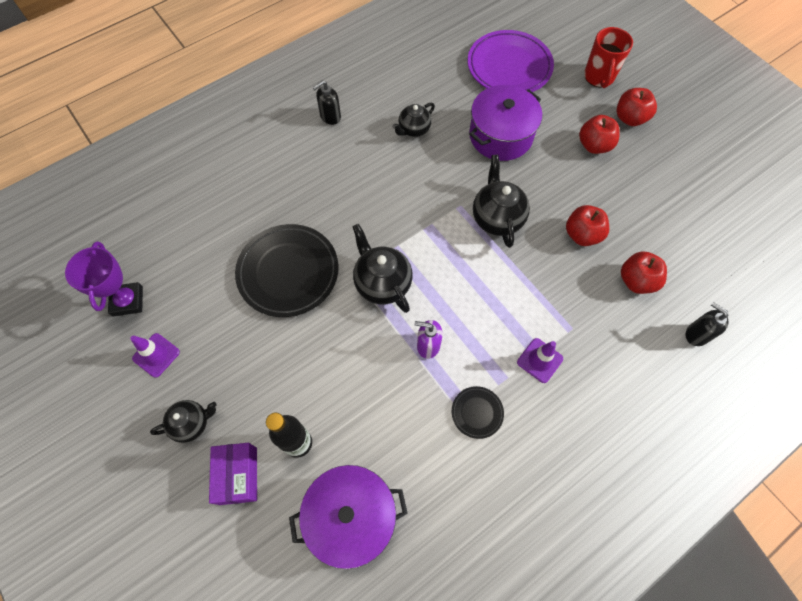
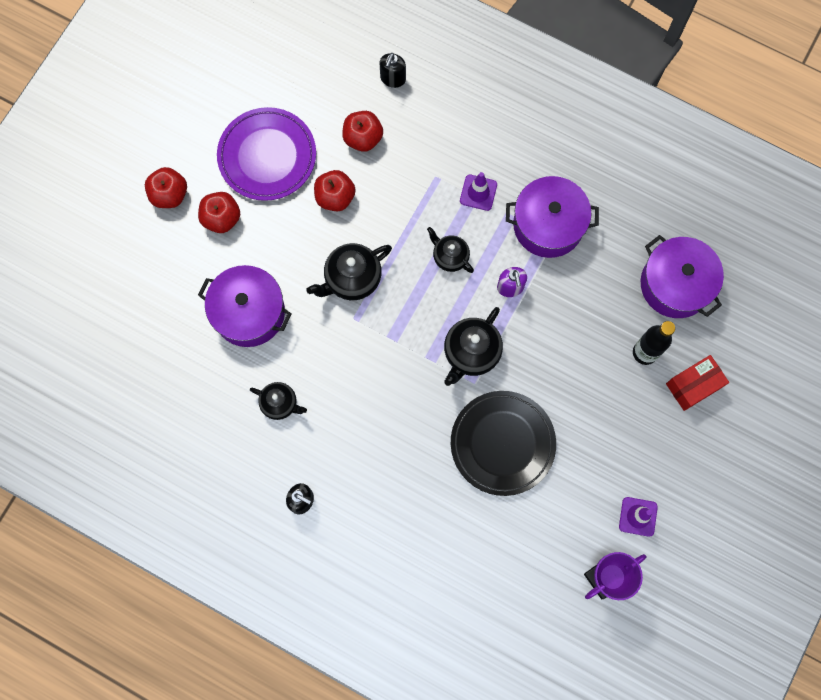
camera: 115 degrees left, 10 degrees up
(192, 423) = (675, 448): black teapot -> black teapot (450, 257)
(238, 475) = (693, 386): purple box -> red box
(477, 413) = (548, 225): black plate -> purple pot
(509, 67) = (147, 339): purple plate -> purple plate (267, 156)
(599, 77) = (123, 241): red mug -> none

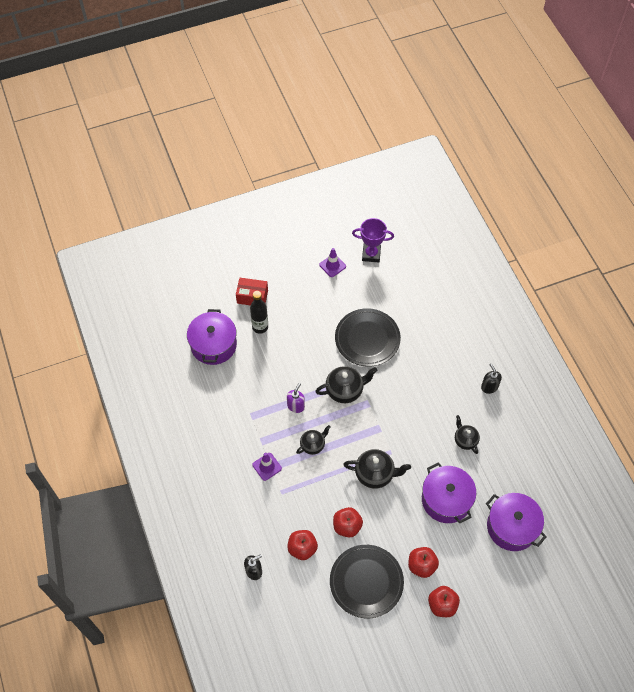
camera: 140 degrees left, 15 degrees down
(267, 156) = (366, 582): purple plate -> black plate
(450, 257) = (313, 445): black teapot -> black teapot turned 120 degrees counterclockwise
(548, 225) = (247, 421): purple pot -> purple pot (512, 527)

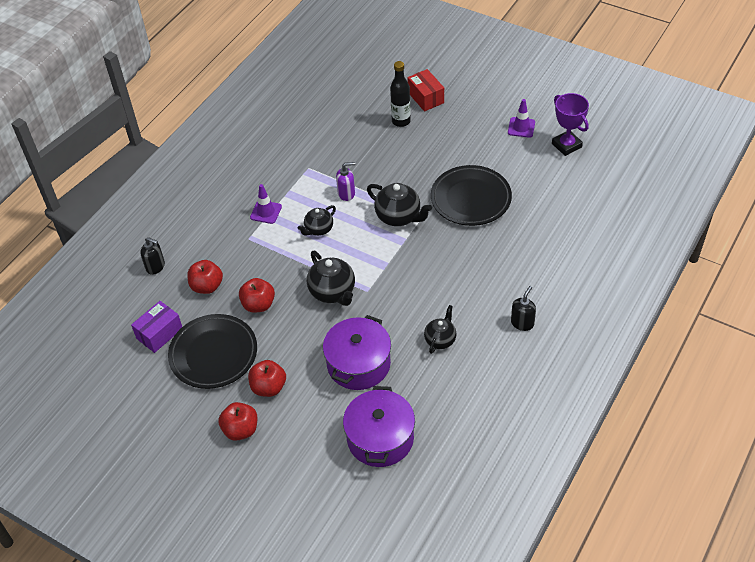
camera: 55 degrees right, 10 degrees down
(213, 345) = (350, 104): purple pot -> none
(313, 445) = (318, 229): black teapot -> black teapot turned 120 degrees clockwise
(319, 606) = (159, 333): none -> purple box

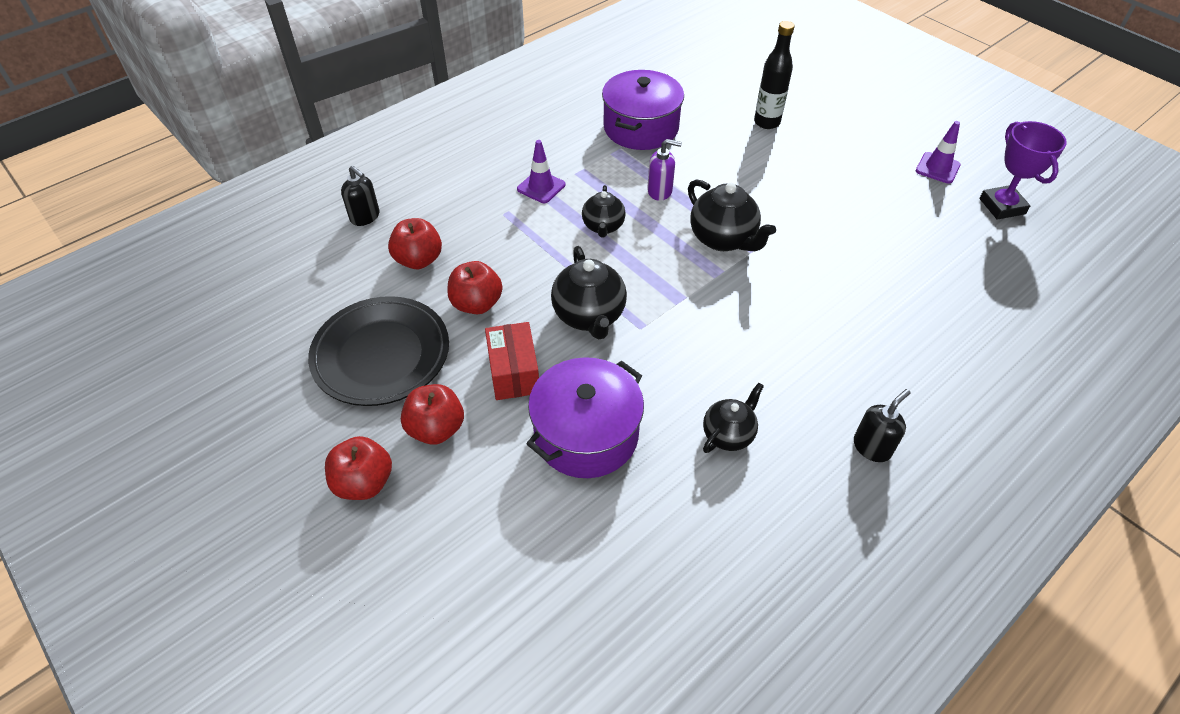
camera: 15 degrees right, 0 degrees up
(159, 333) = (323, 305): purple box -> none
(318, 229) = (603, 227): black teapot -> black teapot turned 60 degrees counterclockwise
(380, 438) = (574, 571): purple pot -> purple pot (641, 128)
(426, 98) = (810, 103): red box -> red box (514, 372)
(471, 199) = (837, 242): black plate -> none

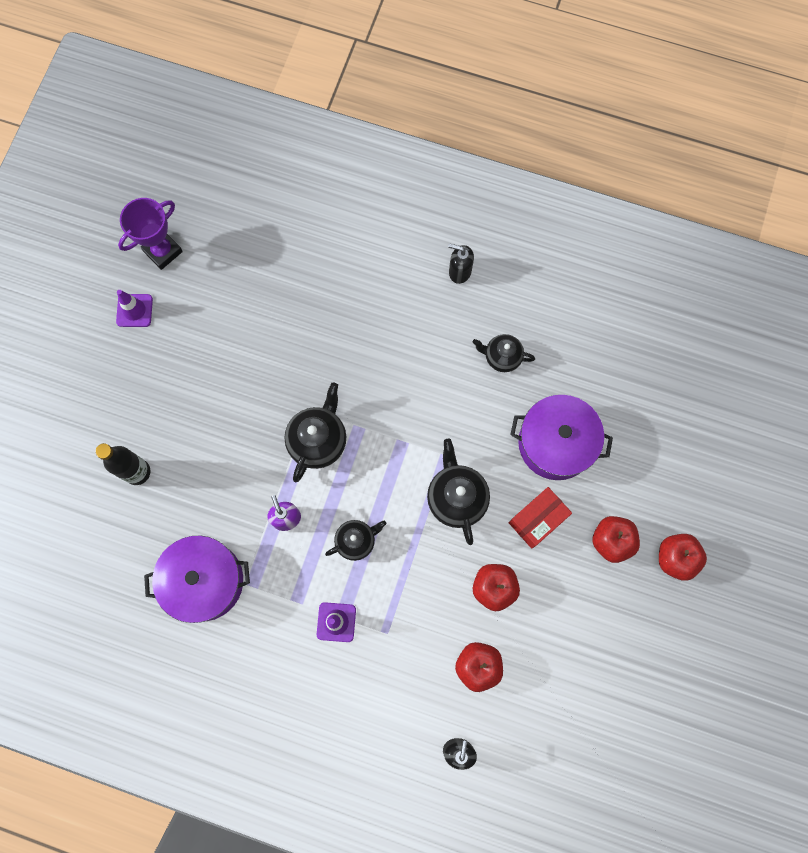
camera: 120 degrees left, 25 degrees up
(381, 355) = (580, 623): black plate -> none
(589, 316) = (456, 498): black teapot -> black teapot turned 60 degrees counterclockwise

